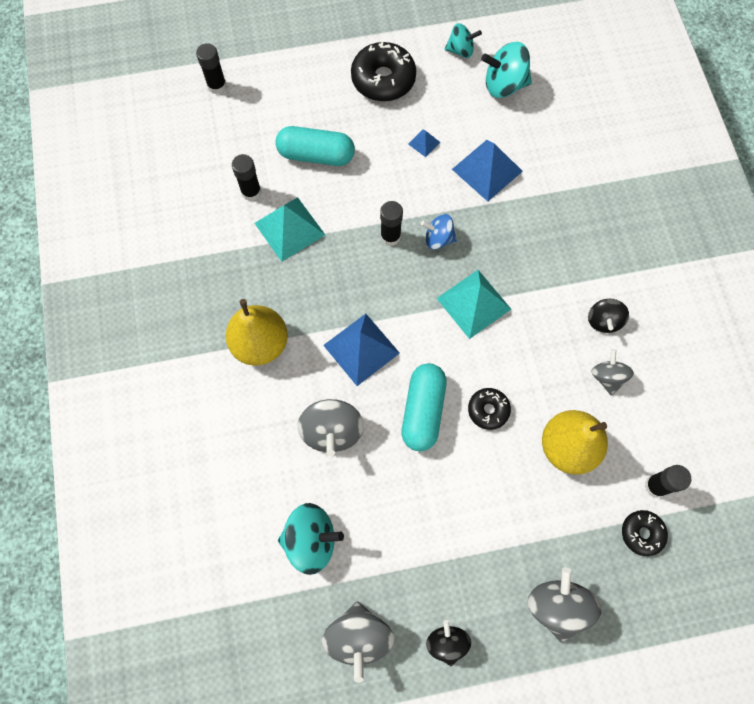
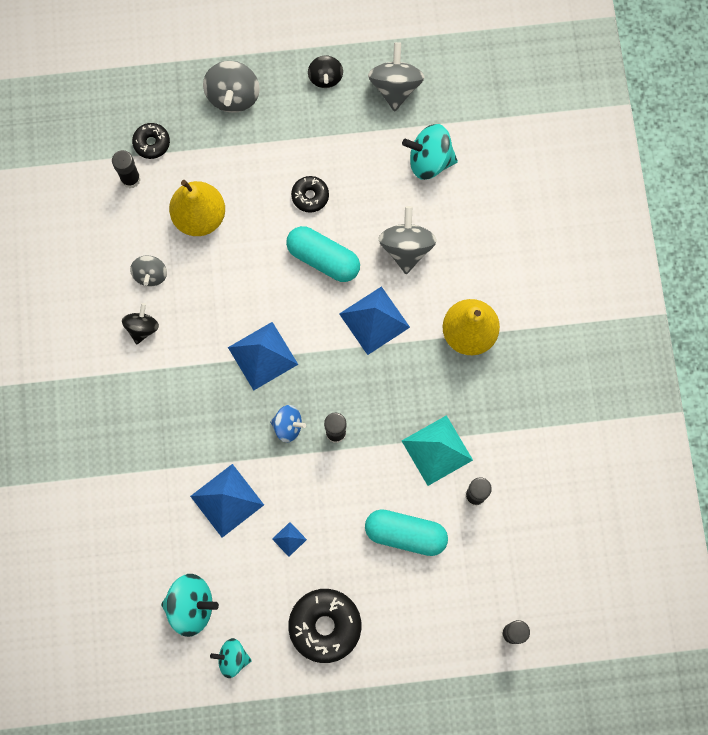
camera: 175 degrees left, 5 degrees up
(423, 411) = (323, 259): turquoise capsule -> turquoise capsule turned 75 degrees counterclockwise
(473, 303) = (263, 356): turquoise pyramid -> blue pyramid
(488, 410) = (264, 254): black donut -> black donut (310, 196)

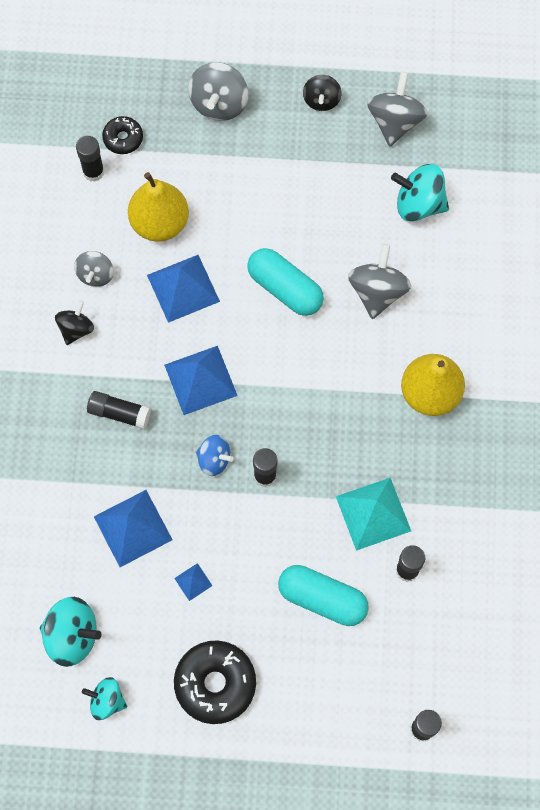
camera: 10 degrees right, 5 degrees down
(195, 398) = (119, 413): none -> black glue stick
(310, 196) = (282, 220): black donut -> none
(374, 320) = (328, 362): blue pyramid -> blue pyramid (183, 288)

